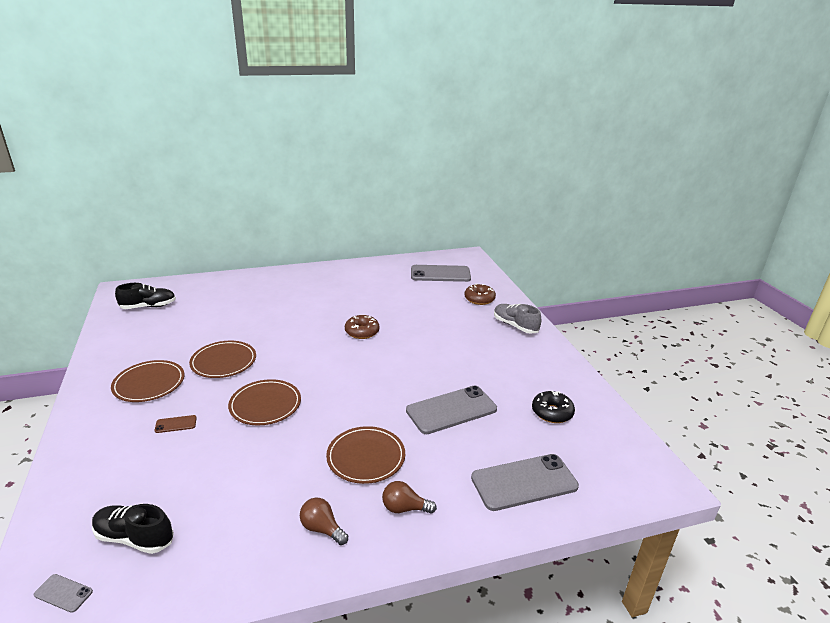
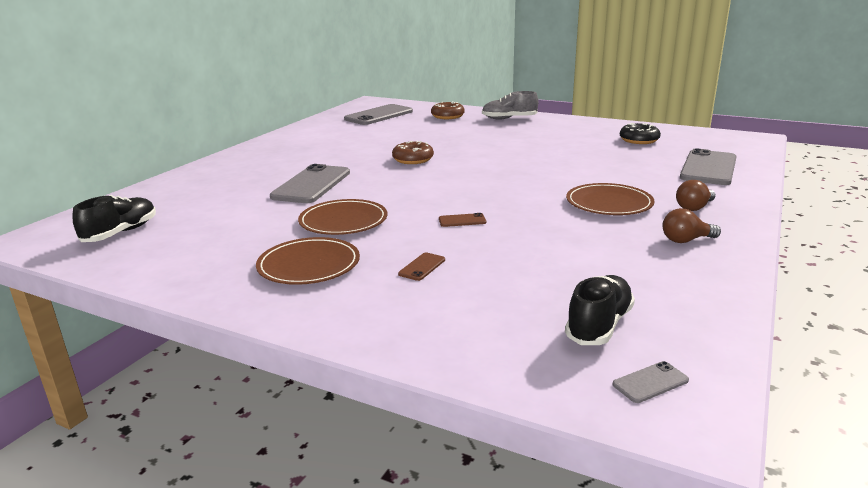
camera: 45 degrees left, 5 degrees down
(134, 538) = (599, 325): black shoe -> black shoe turned 150 degrees clockwise
(265, 405) = (462, 220): brown plate -> brown phone
(451, 410) = (589, 163): grey phone -> grey phone (312, 185)

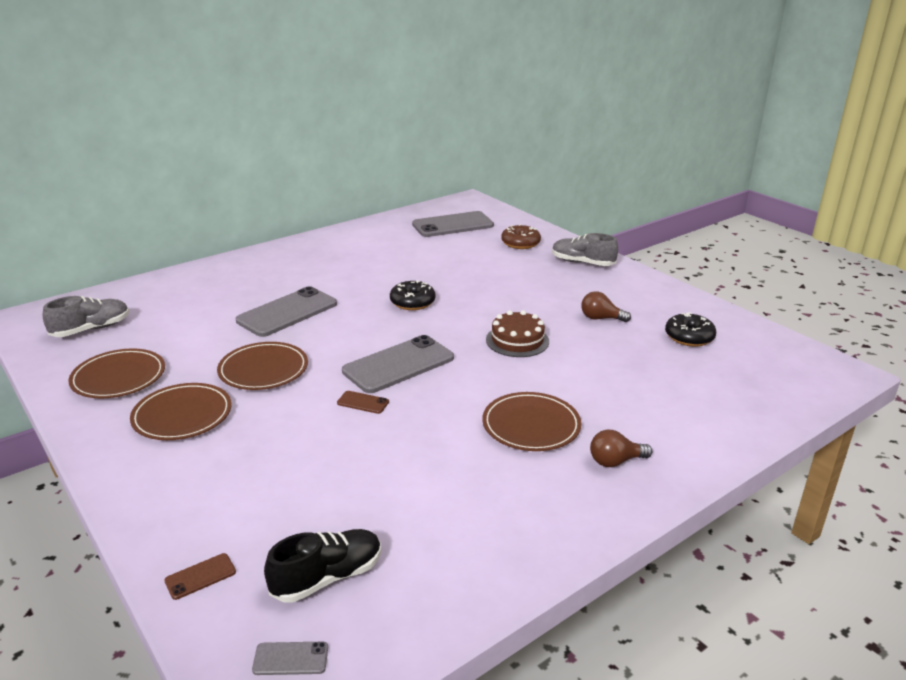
camera: 25 degrees right, 5 degrees up
(121, 233) = (91, 329): black shoe -> grey shoe
(202, 257) = (118, 377): none -> brown plate
(413, 160) = (412, 302): brown donut -> black donut
(422, 267) = (264, 450): brown phone -> brown phone (200, 576)
(527, 164) = (517, 340): none -> brown cake
(686, 240) = (544, 504): brown light bulb -> brown light bulb (600, 318)
(708, 168) = (714, 406): grey phone -> grey phone (398, 365)

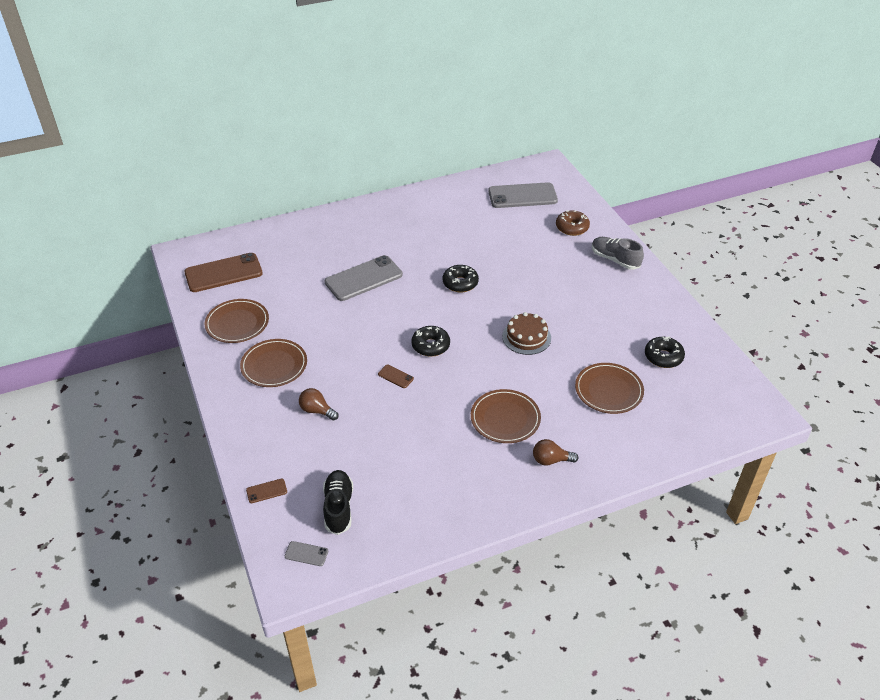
camera: 15 degrees right, 15 degrees up
(91, 329) = (223, 273): grey shoe -> brown phone
(263, 369) = (335, 333): brown plate -> brown plate (608, 390)
(327, 577) = (338, 507): black shoe -> black shoe turned 75 degrees counterclockwise
(398, 365) = (430, 346): grey phone -> black donut
(600, 318) = (601, 325): brown light bulb -> brown light bulb (317, 410)

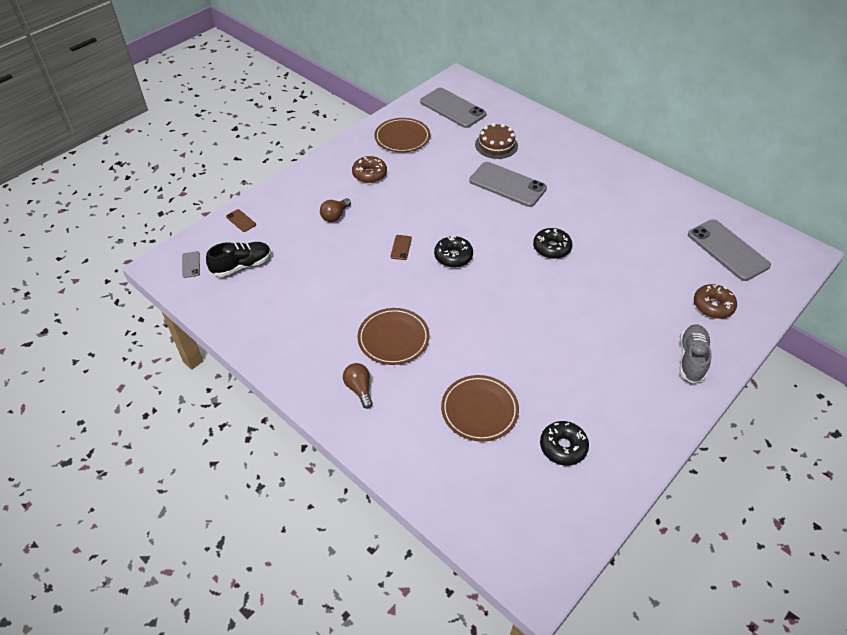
camera: 65 degrees right, 5 degrees up
(223, 273) = (452, 108): brown phone -> grey phone
(274, 365) = (369, 174): brown plate -> brown donut
(317, 410) = (335, 216): brown light bulb -> brown light bulb turned 150 degrees counterclockwise
(526, 337) = (512, 320): brown cake -> brown cake (496, 145)

